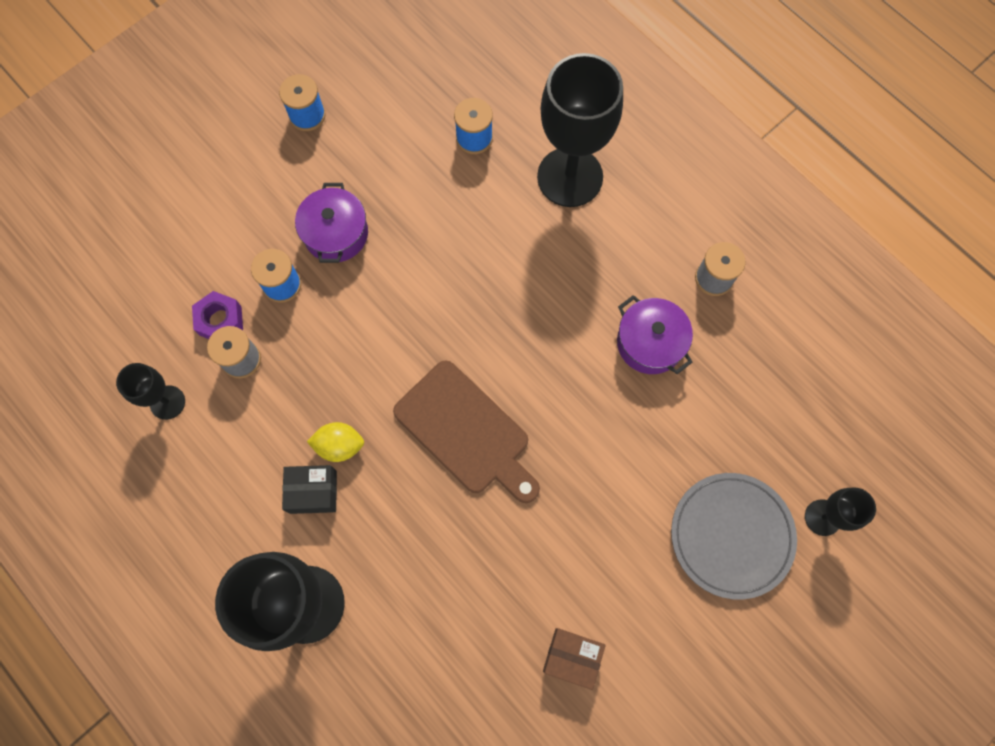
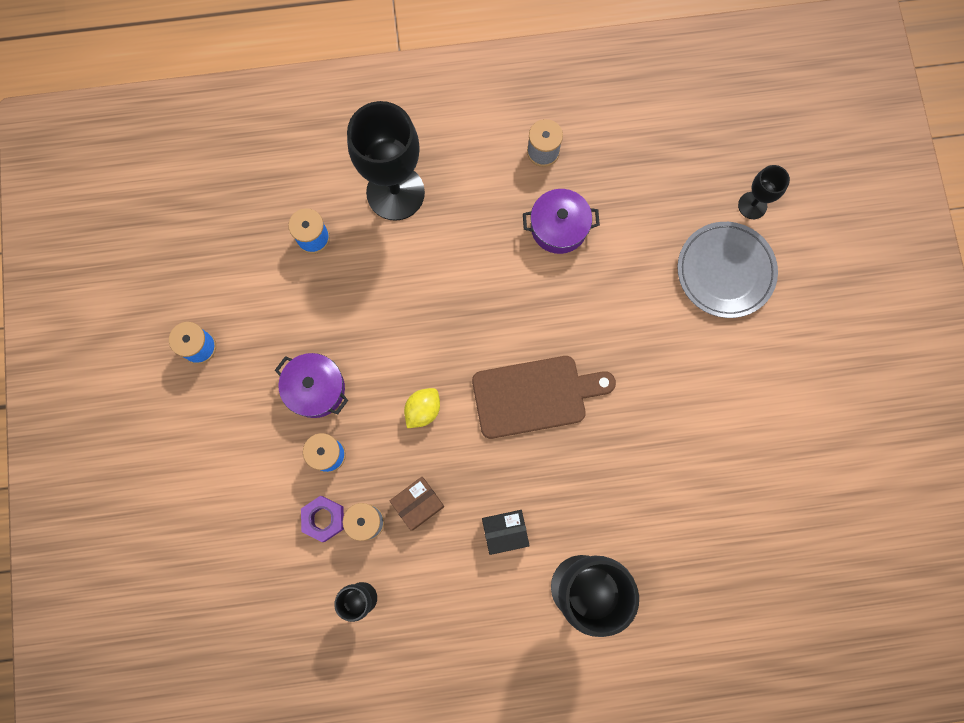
camera: 55 degrees left, 5 degrees up
(313, 492) = (504, 532): black box -> black box turned 45 degrees clockwise
(339, 445) = (483, 491): yellow lemon -> yellow lemon (423, 410)
(572, 657) = (735, 430): brown box -> brown box (418, 504)

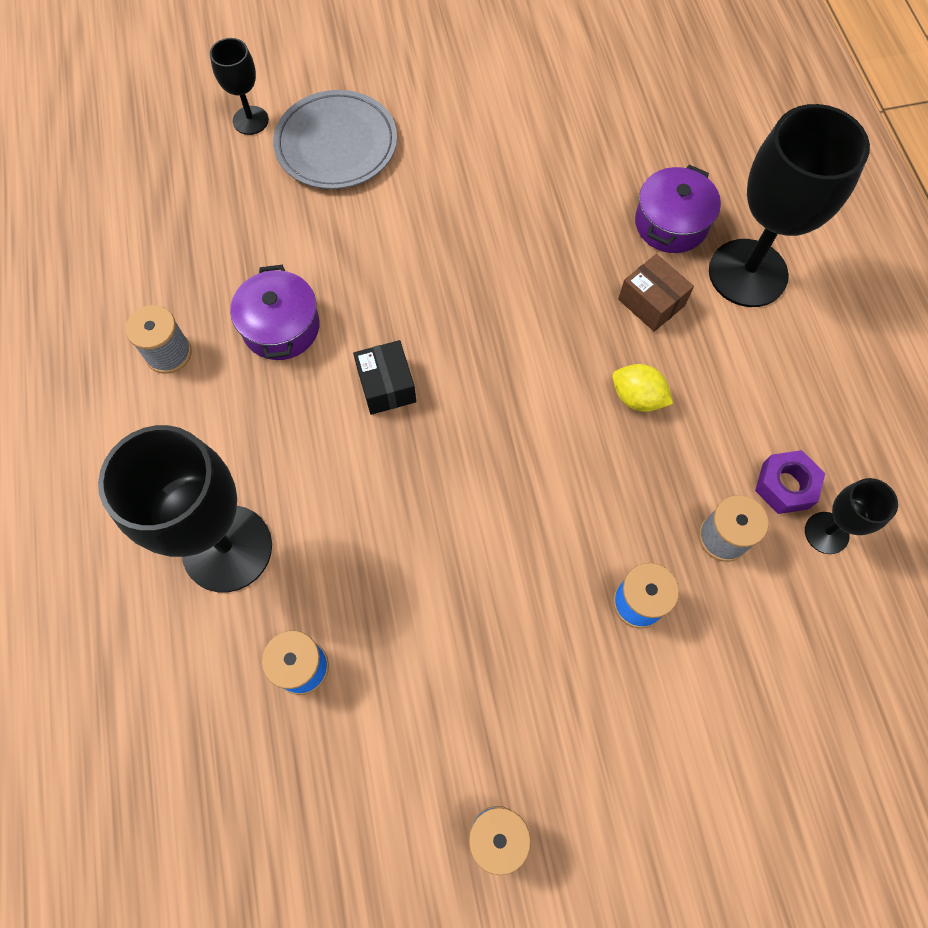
camera: 95 degrees left, 10 degrees down
(315, 389) = (543, 633): purple pot -> purple pot (671, 223)
(324, 519) = (731, 597): purple nut -> purple nut (785, 486)
(418, 504) = (685, 471): brown box -> brown box (651, 302)
(423, 410) = (554, 477): yellow lemon -> yellow lemon (637, 397)
(504, 532) = (699, 363): black box -> black box (386, 386)
(535, 396) = (517, 340): brown cutting board -> none

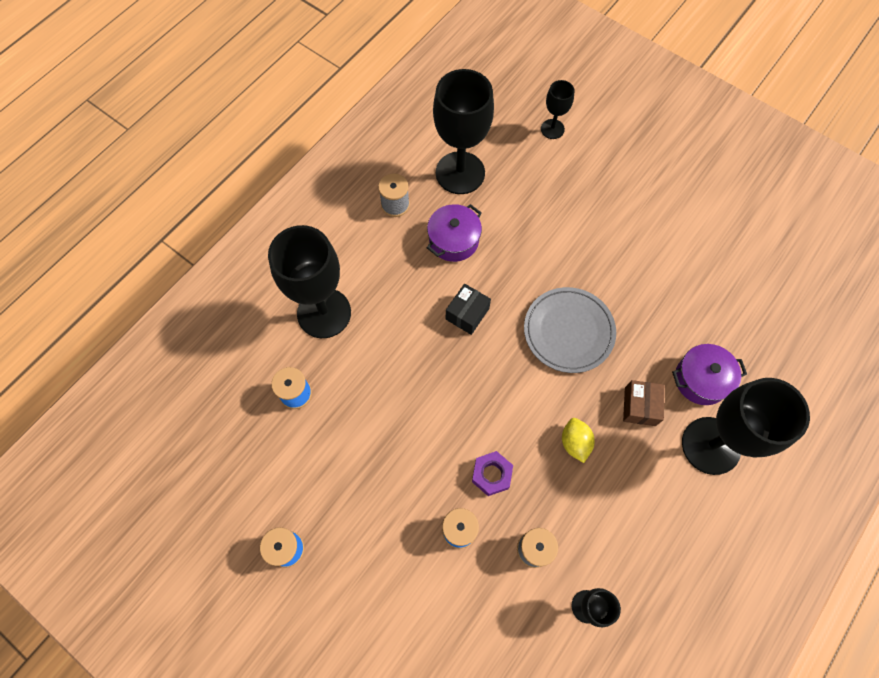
camera: 50 degrees right, 0 degrees up
(203, 252) = (460, 173): none -> black goblet
(336, 144) = (578, 178): grey plate -> grey plate (568, 331)
(785, 486) = (594, 562): purple nut -> purple nut (491, 475)

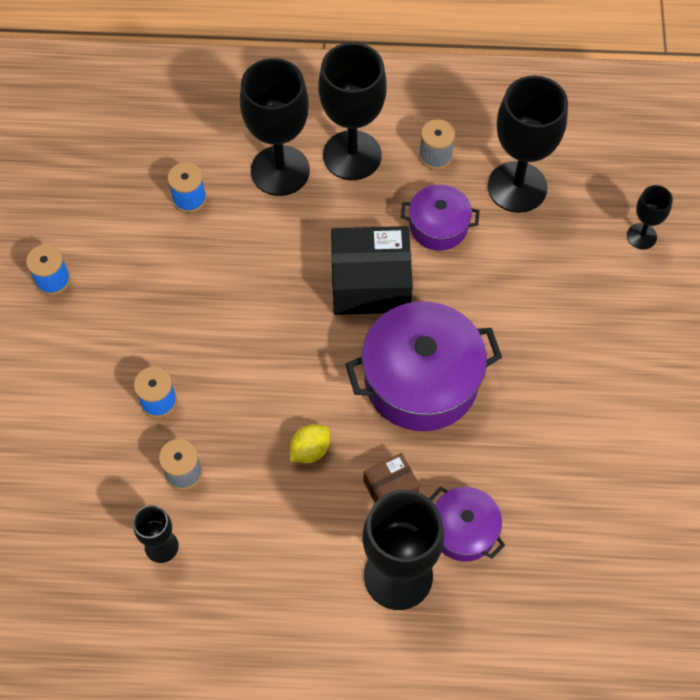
camera: 55 degrees right, 5 degrees down
(351, 256) = (352, 155): none -> black goblet
(467, 314) = (370, 284): black box -> black box, size x1.93
(491, 475) = (227, 397): purple nut -> none
(568, 331) = (421, 380): grey plate -> purple pot

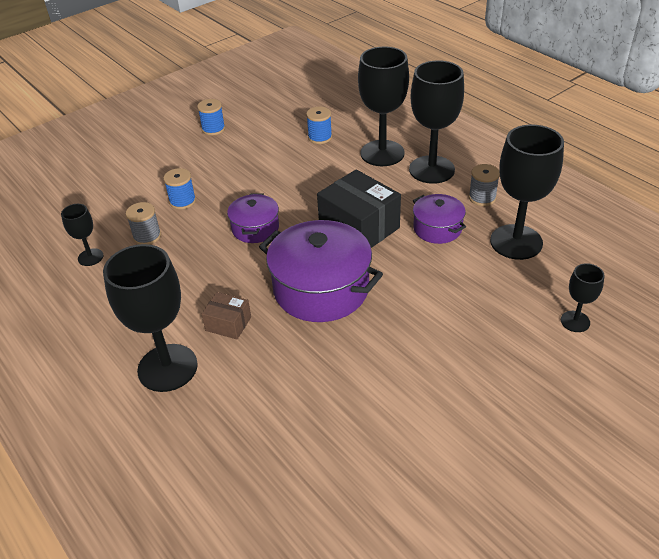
camera: 50 degrees right, 20 degrees down
(310, 450) = (216, 274): yellow lemon -> none
(463, 530) = (235, 378): purple pot -> purple pot (255, 228)

